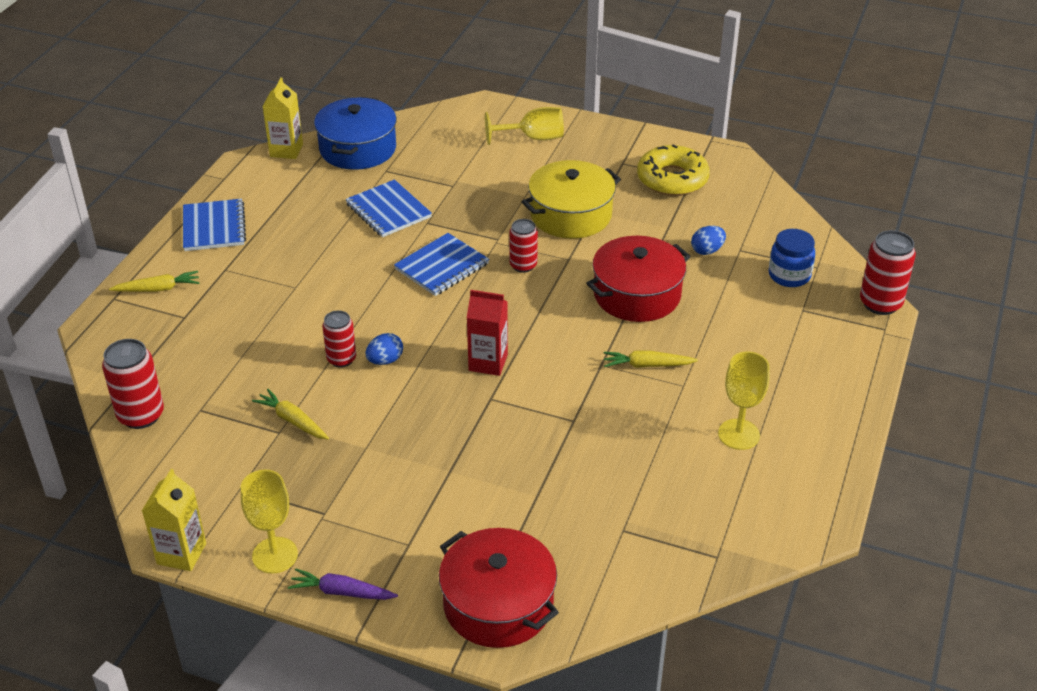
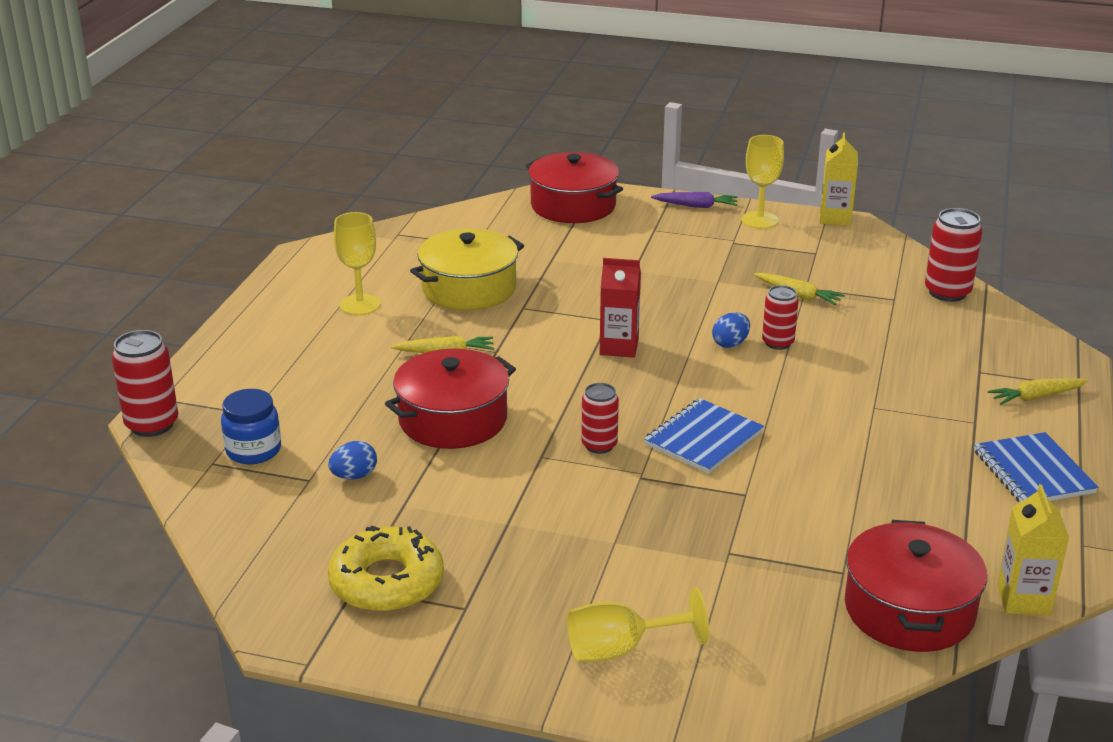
camera: 175 degrees right, 10 degrees down
(358, 149) = (909, 610): blue pot -> red pot
(388, 210) = (807, 508): blue notebook -> none
(571, 215) = (543, 515): yellow pot -> yellow pot (469, 288)

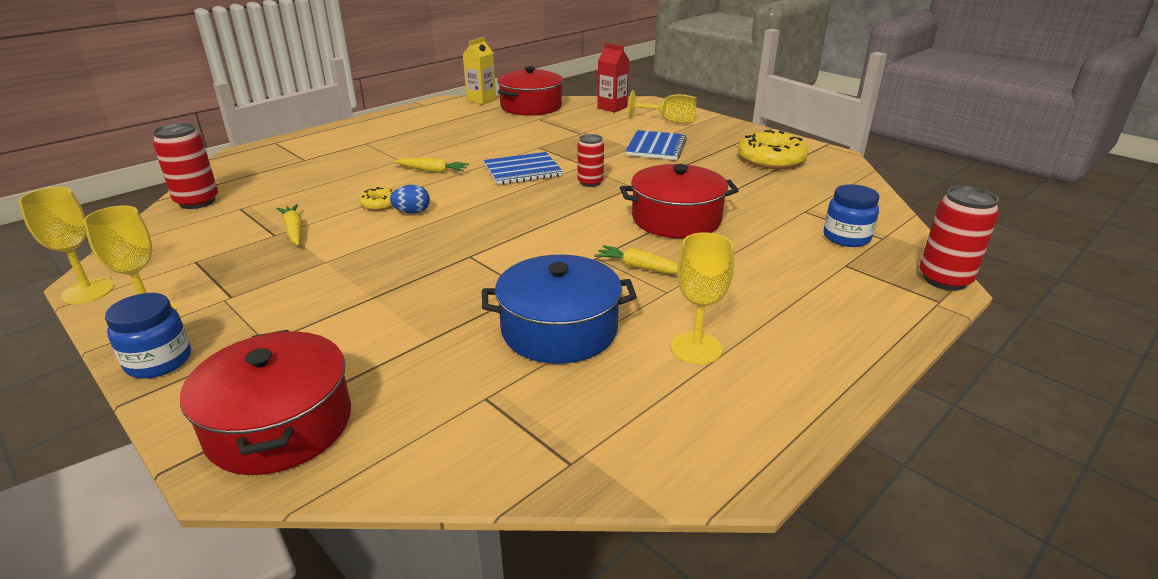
camera: 150 degrees left, 0 degrees up
(354, 476) = (770, 205): blue egg -> none
(469, 288) = (559, 330): yellow pot -> blue pot
(619, 347) = (494, 232): red carton -> red carton (612, 107)
(696, 206) = (159, 361): purple carrot -> blue jar
(778, 343) = (380, 204): red can -> yellow donut
(835, 218) = (88, 291): yellow carton -> yellow goblet
(1033, 472) = (386, 123): blue notebook -> blue notebook (656, 147)
(1036, 397) = (309, 143): yellow carrot -> yellow carrot (432, 171)

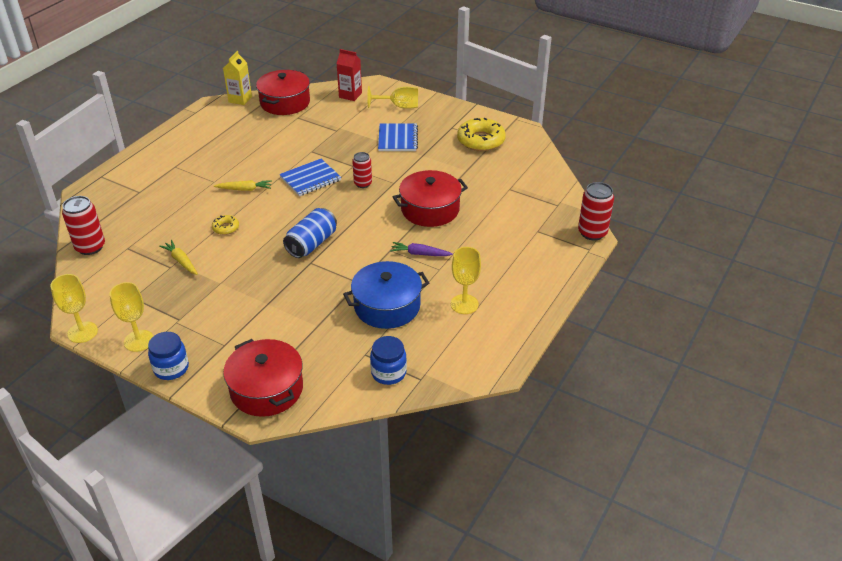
camera: 15 degrees left, 10 degrees up
(412, 212) = (252, 232): blue egg -> none
(484, 235) = (312, 244): none -> blue can
(642, 268) = (420, 254): yellow carrot -> purple carrot
(846, 238) = (536, 208): blue jar -> blue jar (388, 373)

